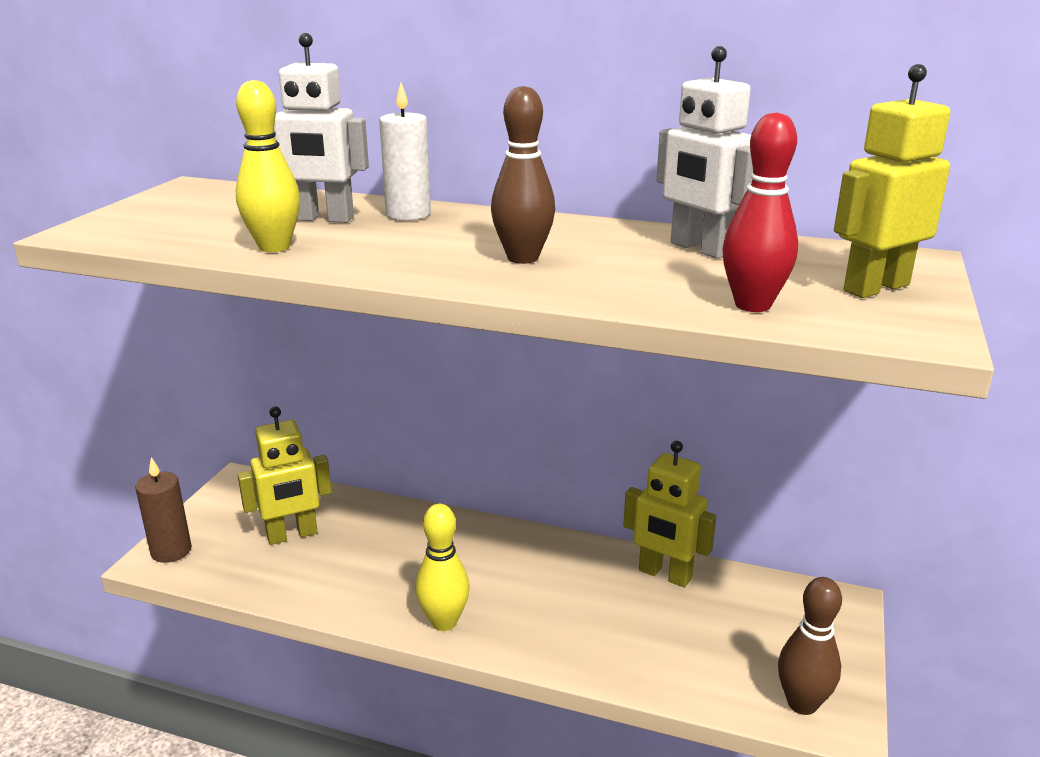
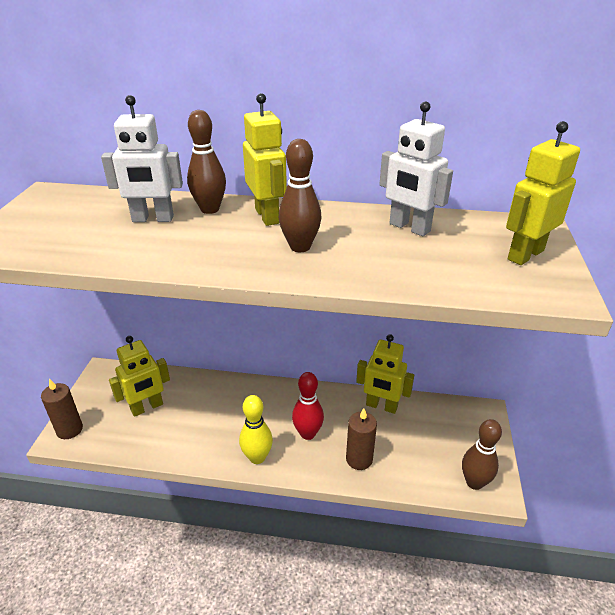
camera: 10 degrees left, 10 degrees up
(274, 247) = (127, 251): yellow bowling pin -> none
(408, 214) = (210, 209): white candle -> brown bowling pin
(489, 225) = (267, 216): none -> yellow robot
(609, 645) = (359, 459): none -> brown candle
(753, 305) = (458, 278): red bowling pin -> red bowling pin (307, 433)

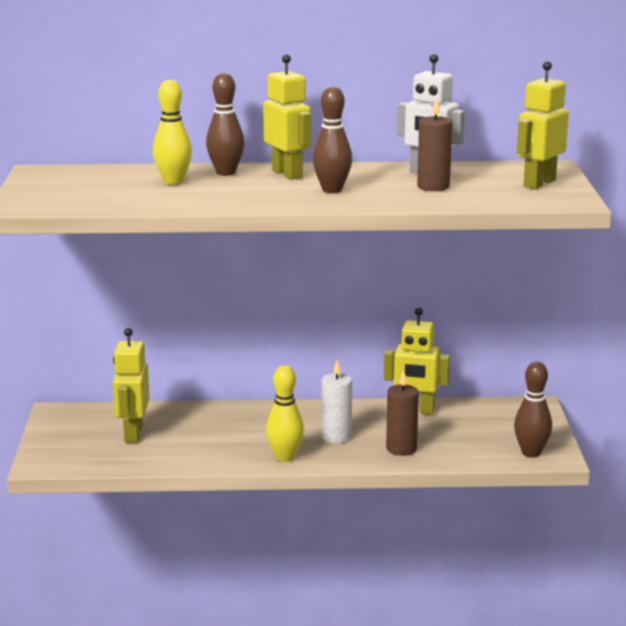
camera: 10 degrees left, 15 degrees down
(69, 429) = (48, 457): brown candle -> brown candle (433, 187)
(147, 407) = (133, 434): yellow robot -> yellow robot turned 135 degrees clockwise
(153, 219) = (173, 181): white robot -> yellow bowling pin
(307, 433) = (336, 437): red bowling pin -> white candle

